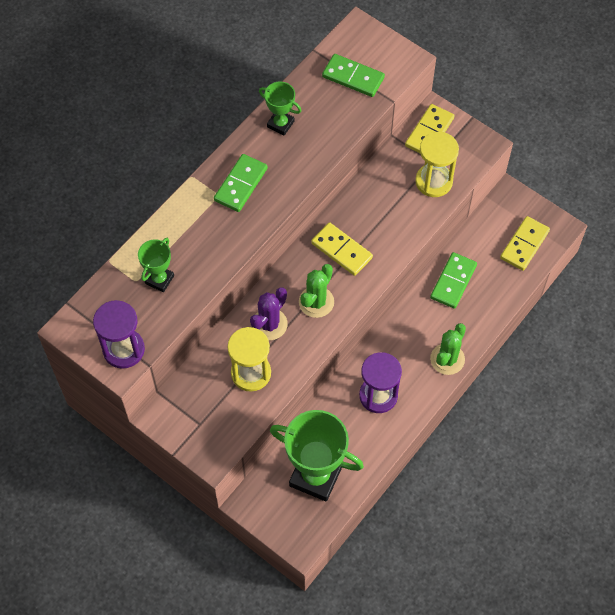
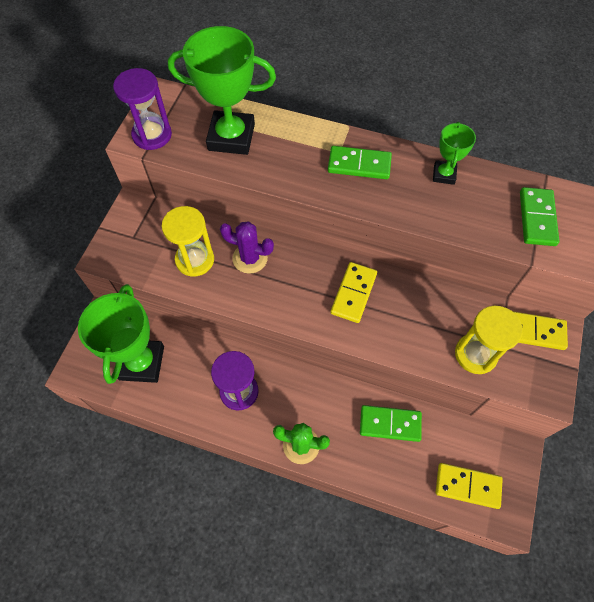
camera: 70 degrees right, 0 degrees up
(159, 279) = (231, 137): green trophy -> green trophy, size x1.95
(316, 302) = (288, 289): green cactus -> none

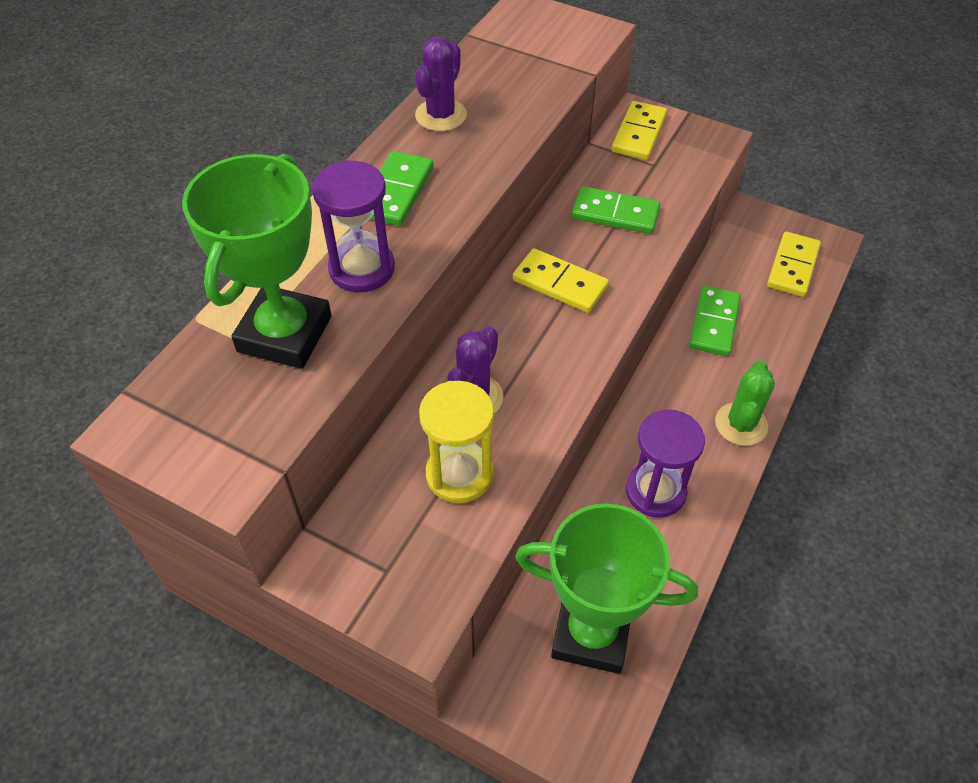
camera: 80 degrees left, 10 degrees down
(152, 135) = (232, 451): purple hourglass -> purple hourglass (362, 269)
(444, 174) = (441, 115): green trophy -> purple cactus
(475, 354) = (664, 186): yellow hourglass -> none
(537, 218) = (530, 55): green domino -> green domino (615, 213)

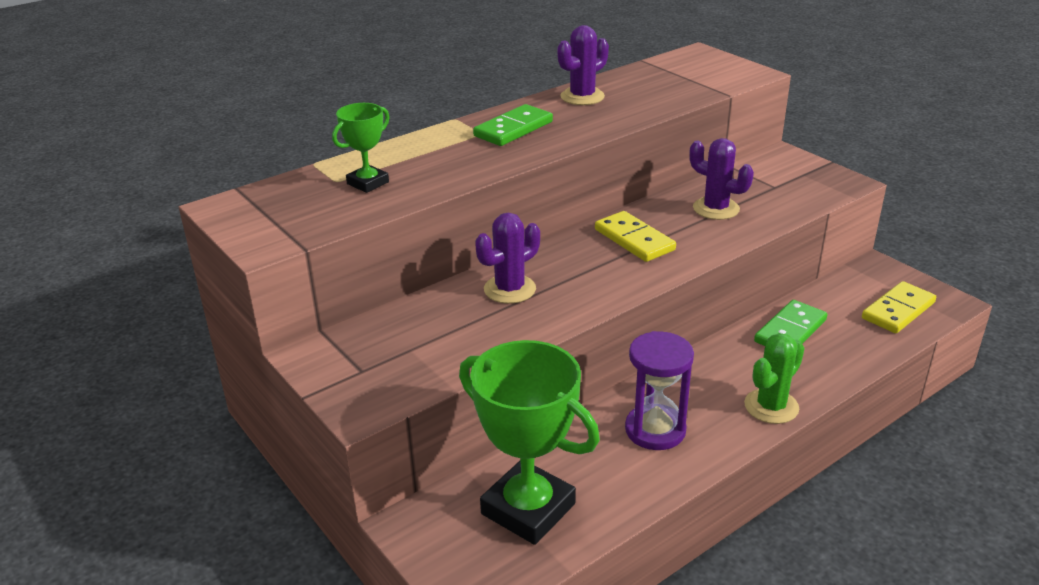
camera: 25 degrees right, 20 degrees down
(285, 334) = (368, 183): green trophy -> green trophy, size x0.51
(362, 269) = (452, 162): purple hourglass -> none
(459, 474) = (462, 330): yellow hourglass -> none
(615, 213) = (716, 209): green domino -> purple cactus
(639, 133) = (774, 166): yellow domino -> none

